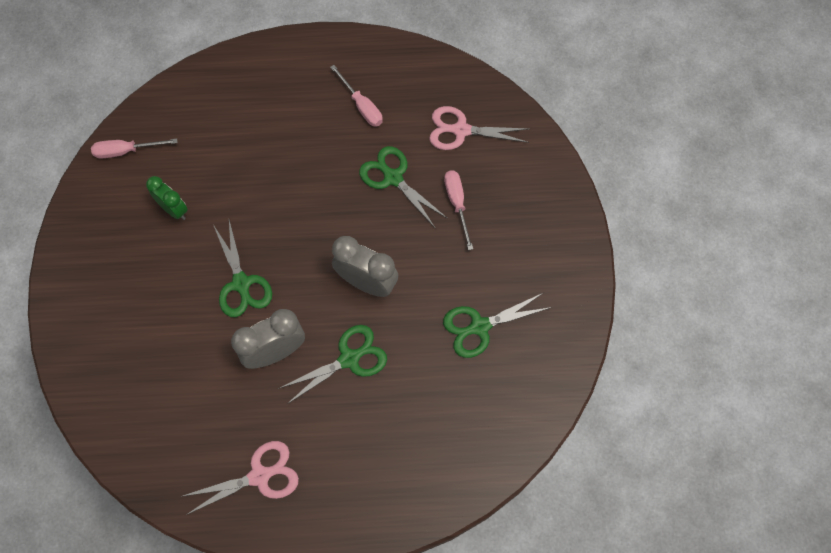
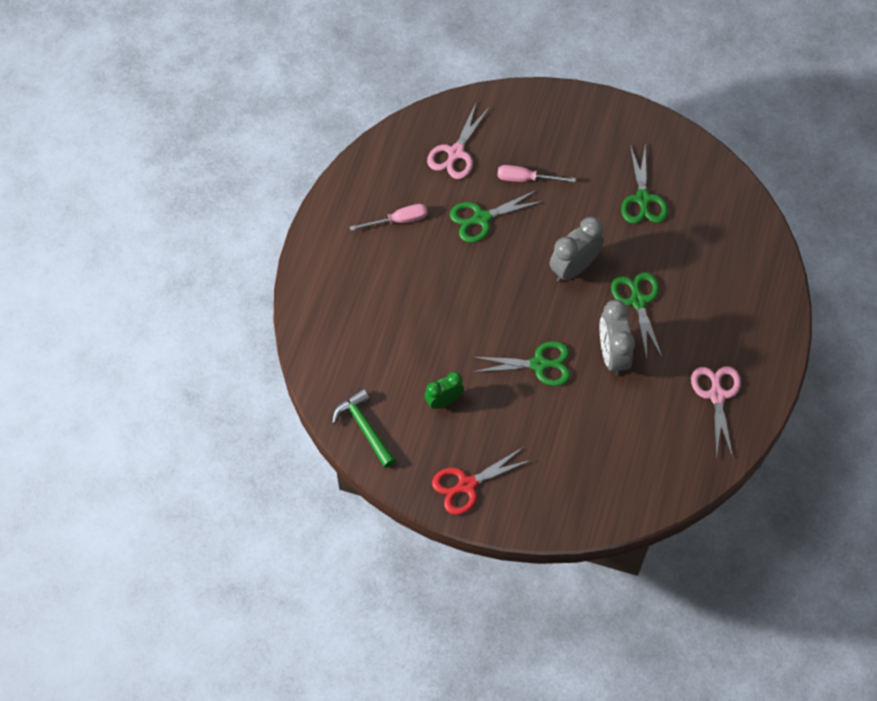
camera: 70 degrees left, 5 degrees down
(88, 258) = (466, 485): none -> red scissors
(126, 151) = (364, 427): pink screwdriver -> green hammer

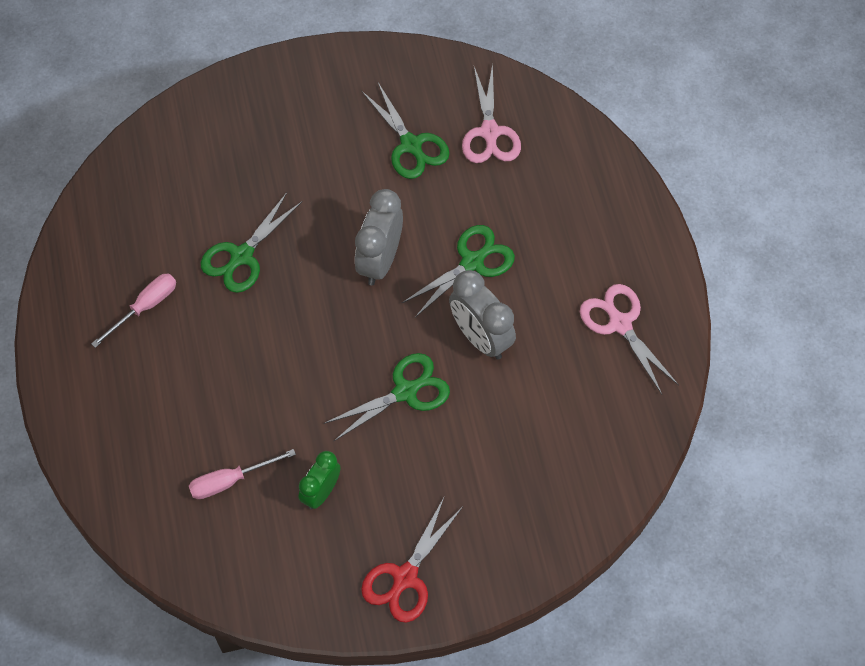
camera: 30 degrees left, 0 degrees up
(364, 427) = (245, 574): green hammer -> none
(455, 153) = (168, 196): pink scissors -> pink scissors (489, 133)
(526, 179) = (266, 186): pink screwdriver -> pink screwdriver (230, 480)
(638, 301) = (473, 262): green scissors -> green scissors turned 90 degrees clockwise

